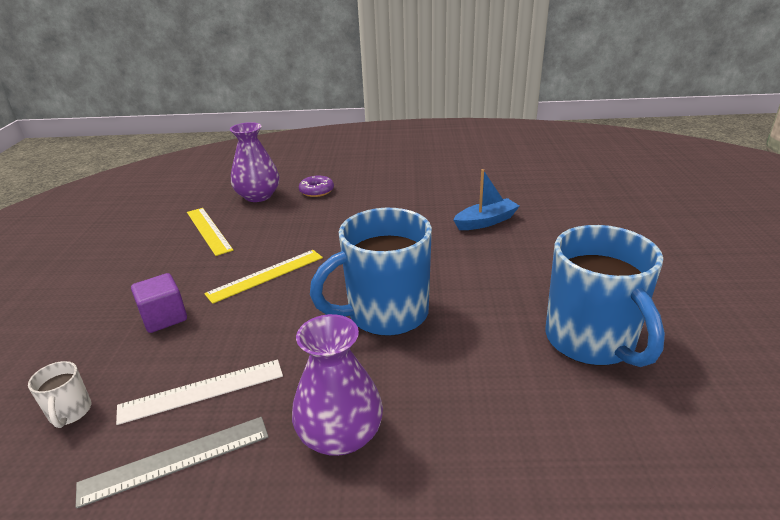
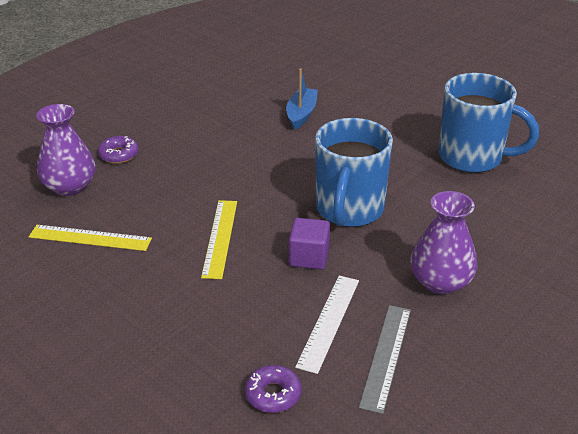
camera: 50 degrees left, 5 degrees up
(70, 412) = (273, 394): white mug -> purple donut
(164, 318) = (206, 310): purple cube -> purple cube (309, 257)

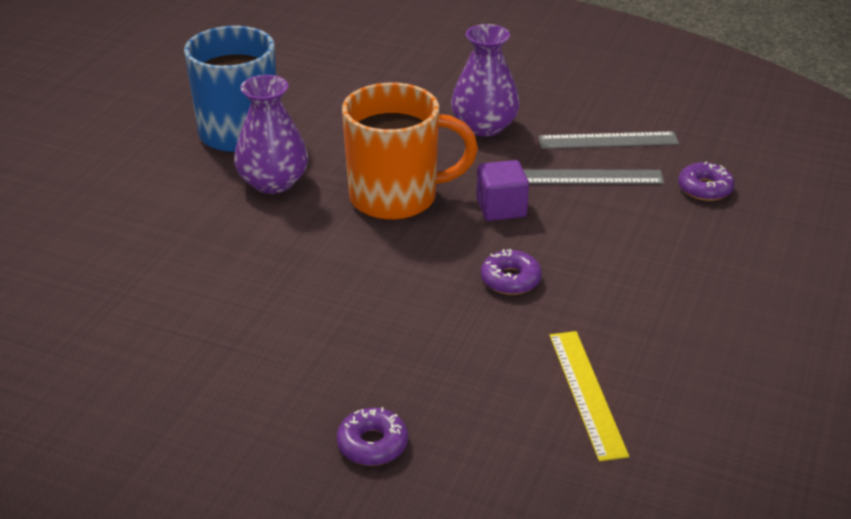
camera: 110 degrees left, 0 degrees up
(70, 186) = (487, 467): purple vase -> purple vase (273, 182)
(220, 238) = (510, 280): yellow ruler -> purple donut
(301, 114) = (172, 282): blue boat -> none
(328, 322) = (590, 177): white ruler -> grey ruler
(349, 210) = (396, 197): blue mug -> orange mug

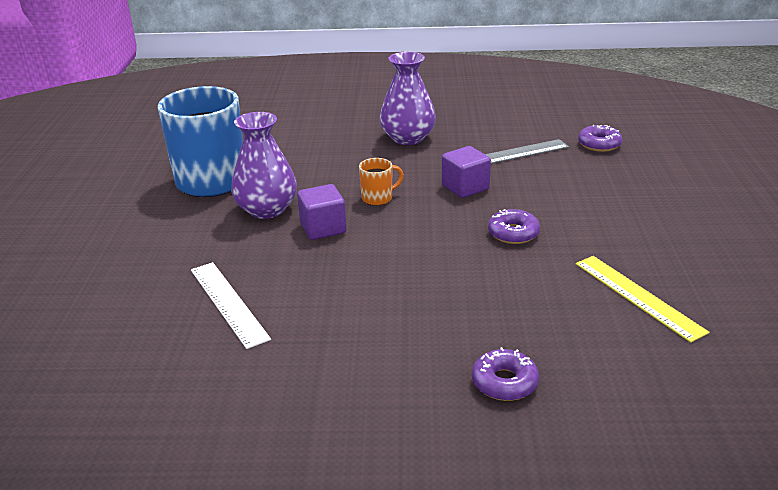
camera: 20 degrees left, 5 degrees down
(170, 281) = (228, 303): none -> white ruler
(315, 220) = (323, 228): none -> purple cube
(396, 197) = (378, 198): orange mug -> orange mug, size x0.41
(608, 140) = (506, 129): grey ruler -> none

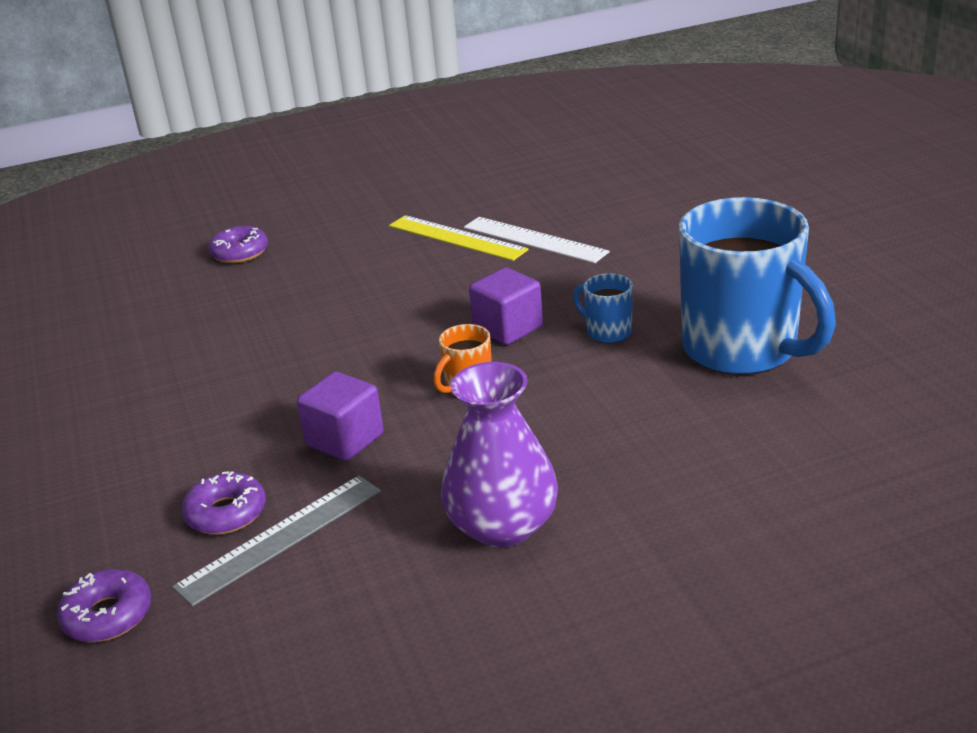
camera: 160 degrees right, 0 degrees up
(267, 209) = (607, 332): purple vase -> blue mug
(513, 233) = (254, 385): purple donut -> purple donut (226, 513)
(637, 296) = (103, 348): yellow ruler -> yellow ruler (457, 237)

